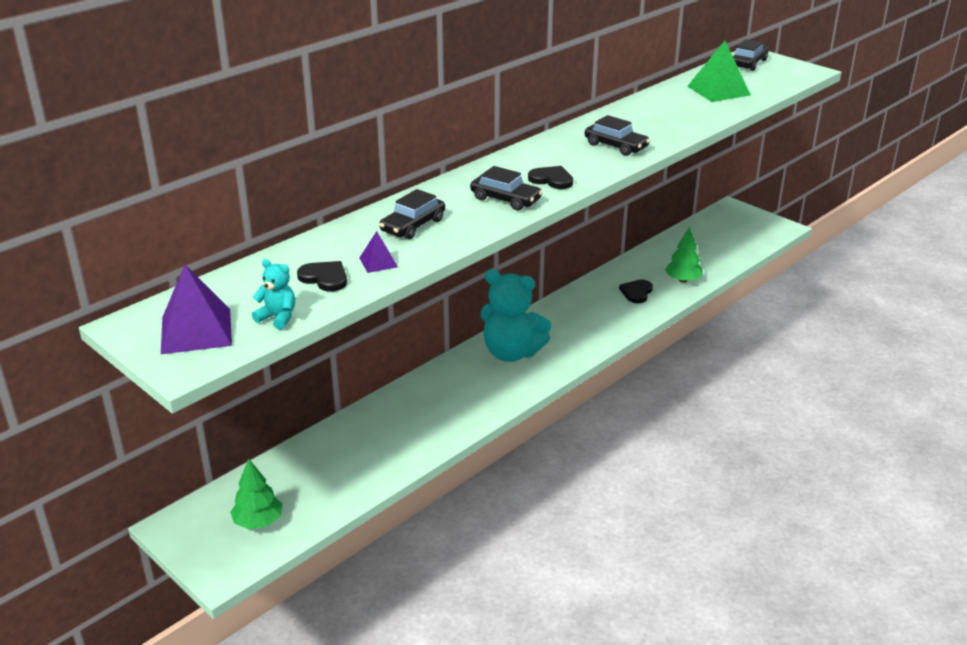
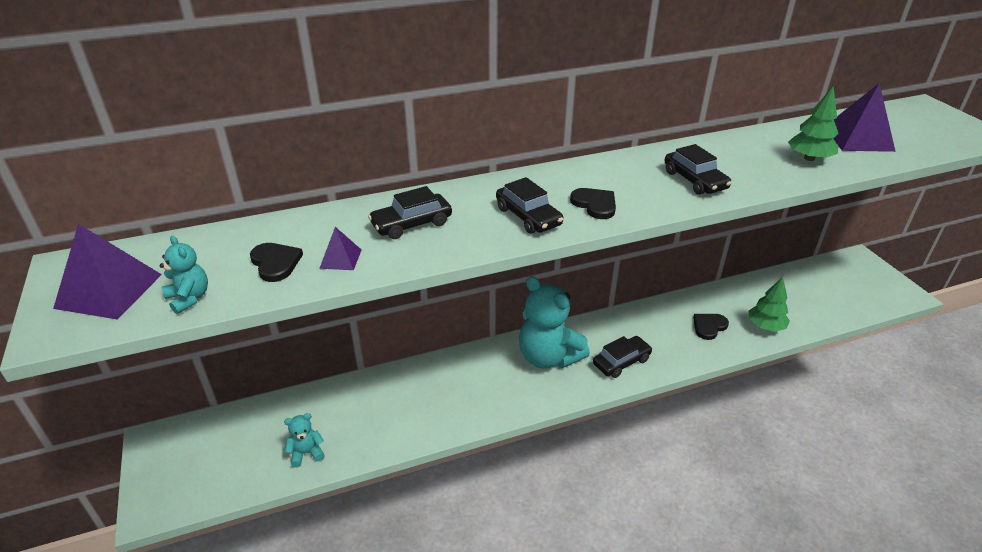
camera: 25 degrees right, 5 degrees up
(258, 522) = (217, 463): green tree -> green tree (809, 158)
(341, 487) = (306, 453): none -> turquoise teddy bear
(718, 90) = (858, 139): green pyramid -> purple pyramid
(748, 63) = (913, 114): black car -> black car (621, 362)

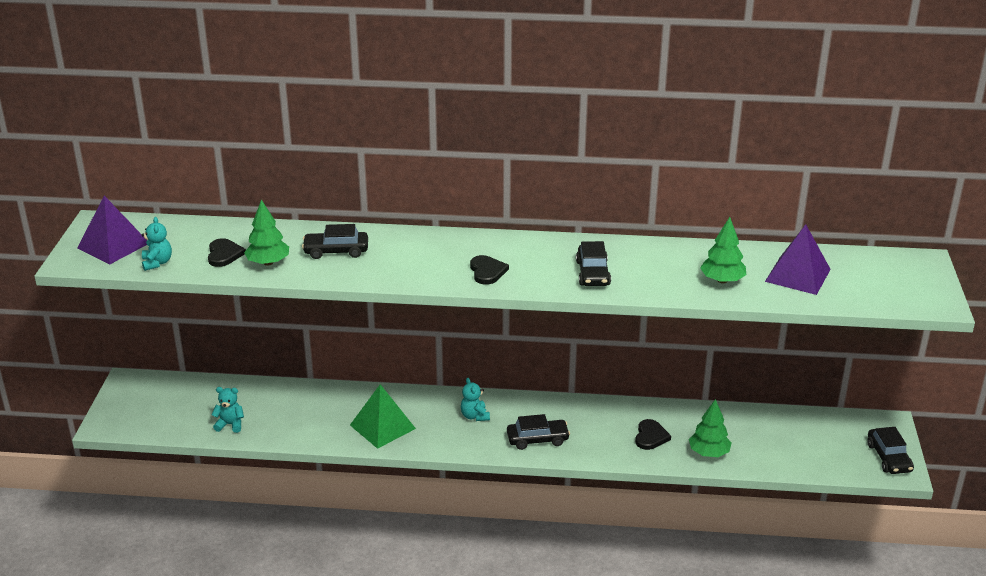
camera: 25 degrees right, 5 degrees down
(340, 259) = (268, 263): purple pyramid -> green tree
(470, 398) = (382, 426): none -> green pyramid
(528, 217) = (426, 267): black car -> black car (888, 457)
(548, 357) = (474, 416): turquoise teddy bear -> turquoise teddy bear, size x0.45
(709, 326) = (650, 436): black heart -> black heart turned 120 degrees clockwise

